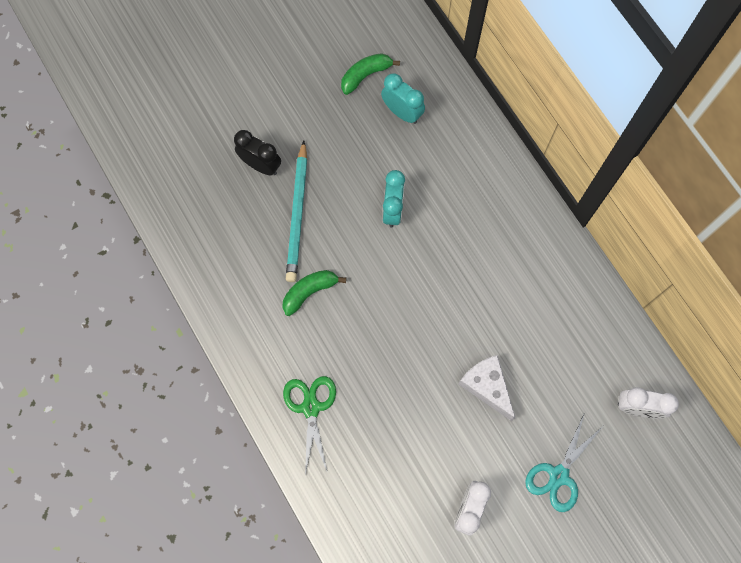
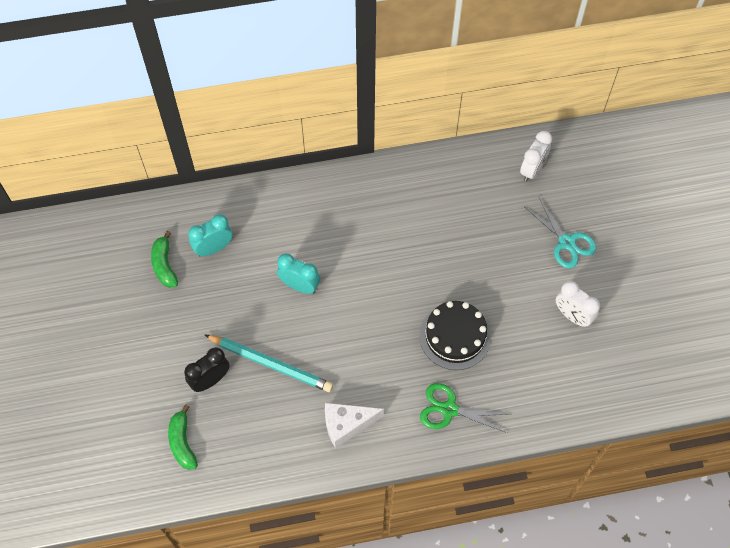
camera: 70 degrees left, 10 degrees down
(309, 292) = (346, 377): green banana -> green banana (182, 442)
(395, 386) = (455, 336): none -> black cake
(486, 386) = (479, 268): white cheese -> white cheese (347, 425)

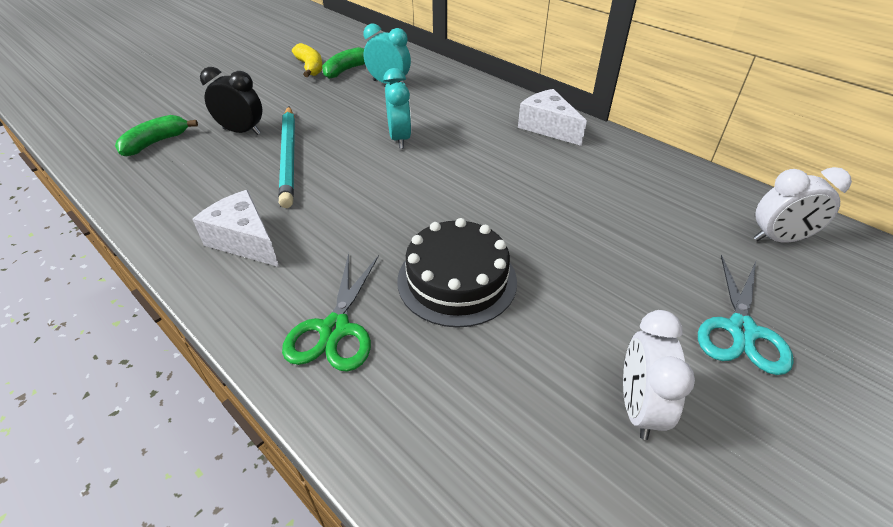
camera: 55 degrees right, 20 degrees down
(136, 289) = (310, 67): none -> yellow banana
(355, 191) = (547, 127): none -> white cheese
(449, 409) = (335, 329): green scissors -> green scissors turned 150 degrees counterclockwise

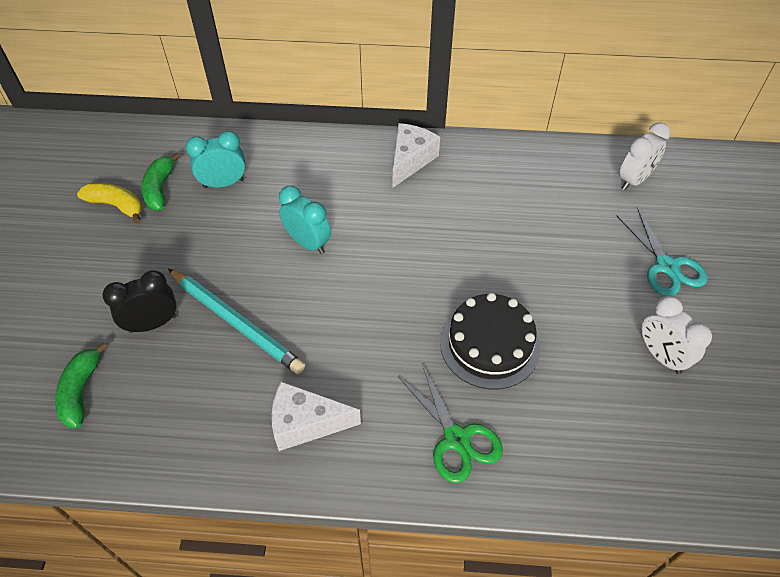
camera: 40 degrees left, 10 degrees up
(547, 127) = (410, 160): white cheese -> white cheese turned 105 degrees clockwise

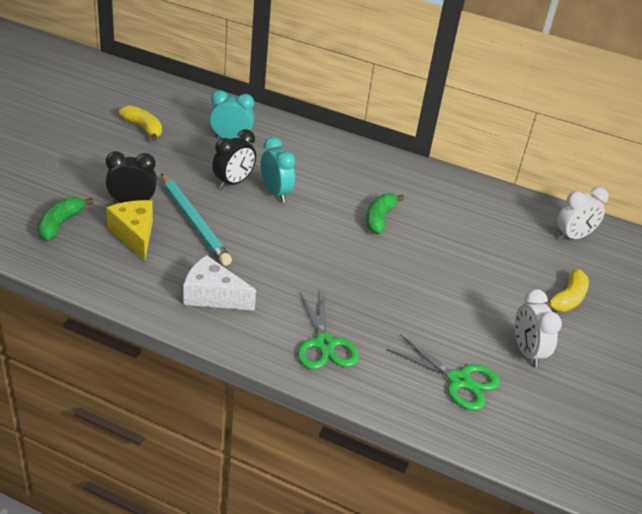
camera: 15 degrees right, 15 degrees down
(160, 188) = (181, 128): green banana -> green banana (379, 219)
(177, 371) = (134, 235): none -> yellow cheese
(254, 246) = (233, 182): none -> black clock
(410, 160) = (387, 168): white cheese -> none
(489, 344) = (385, 298): black cake -> none
(614, 426) = (459, 380): none -> green scissors
(666, 266) = (567, 299): turquoise scissors -> yellow banana

